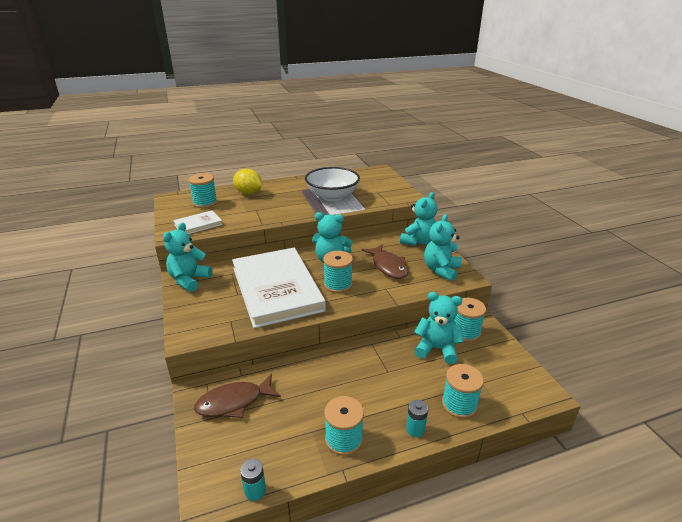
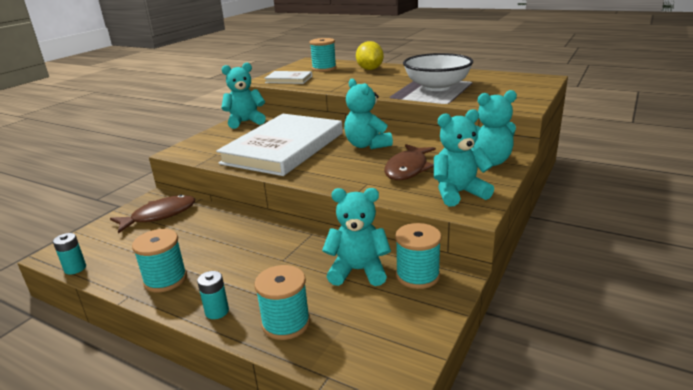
camera: 50 degrees right, 5 degrees down
(234, 402) = (160, 215): brown fish -> brown fish turned 120 degrees clockwise
(338, 285) = (333, 163): turquoise spool -> none
(437, 349) = (358, 271): turquoise teddy bear -> turquoise teddy bear turned 60 degrees counterclockwise

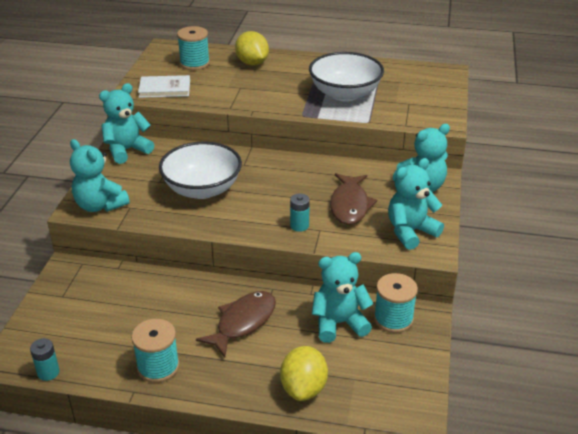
camera: 20 degrees left, 10 degrees up
(160, 215) = (91, 290): brown fish -> brown fish (243, 322)
(217, 311) = (233, 390): turquoise battery -> turquoise battery (299, 226)
(284, 148) = (202, 189): white book -> white bowl
(286, 323) = (303, 388): turquoise spool -> yellow lemon
(366, 145) = (291, 175): turquoise teddy bear -> turquoise teddy bear (100, 205)

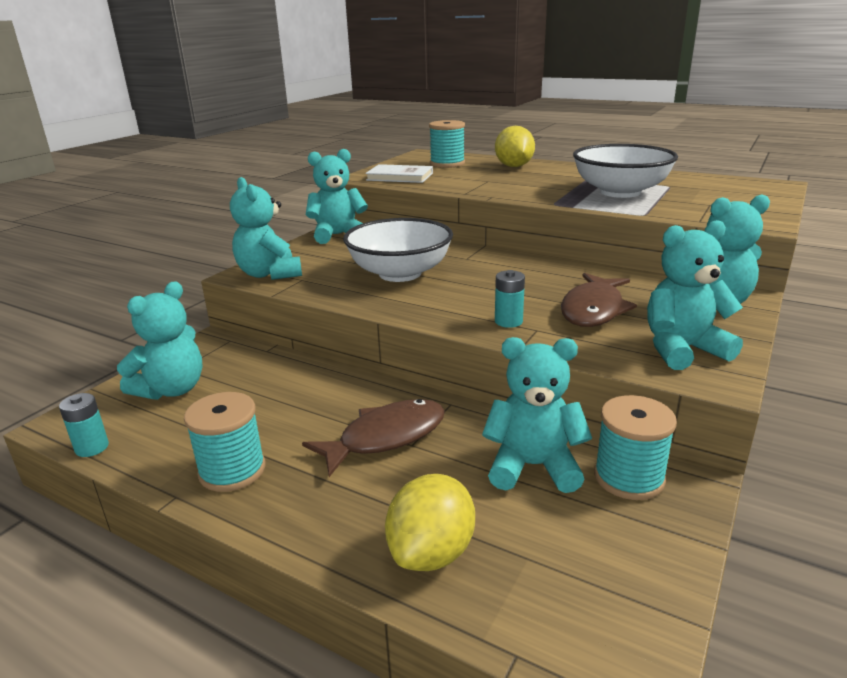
camera: 20 degrees right, 10 degrees down
(70, 316) = (172, 390): none -> turquoise teddy bear

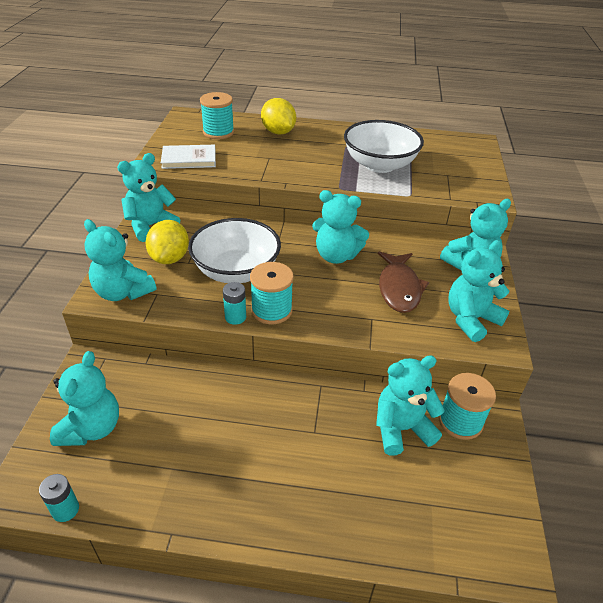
camera: 25 degrees left, 15 degrees up
(232, 470) = (199, 496): turquoise spool -> turquoise spool (271, 310)
(386, 437) = (293, 431): brown fish -> none
(431, 552) = (375, 520): yellow lemon -> yellow lemon (170, 258)
(508, 321) = (348, 314): turquoise battery -> turquoise battery (235, 317)
(529, 275) = (336, 256): none -> turquoise teddy bear

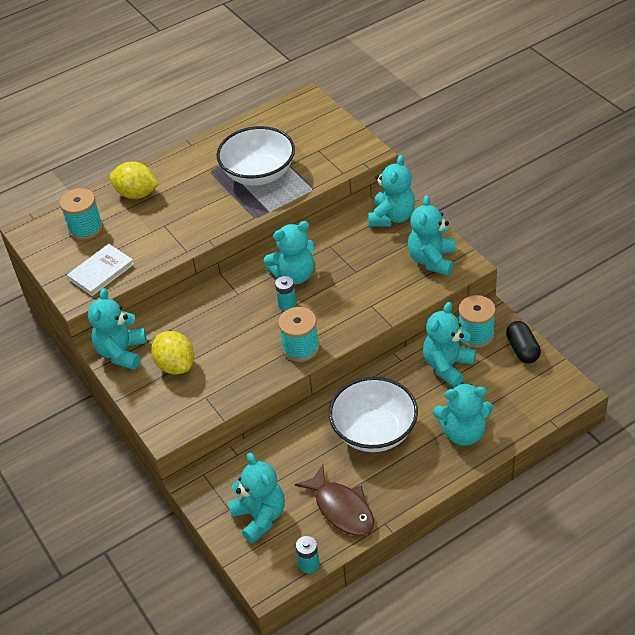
camera: 35 degrees left, 5 degrees up
(123, 292) = (179, 414): turquoise teddy bear -> turquoise teddy bear (463, 432)
(235, 317) = (283, 371): turquoise battery -> turquoise battery (287, 304)
(236, 271) = (239, 339): white bowl -> white bowl (374, 431)
(399, 288) = (365, 270): brown fish -> brown fish (341, 508)
(497, 472) = (522, 349): none -> black capsule

